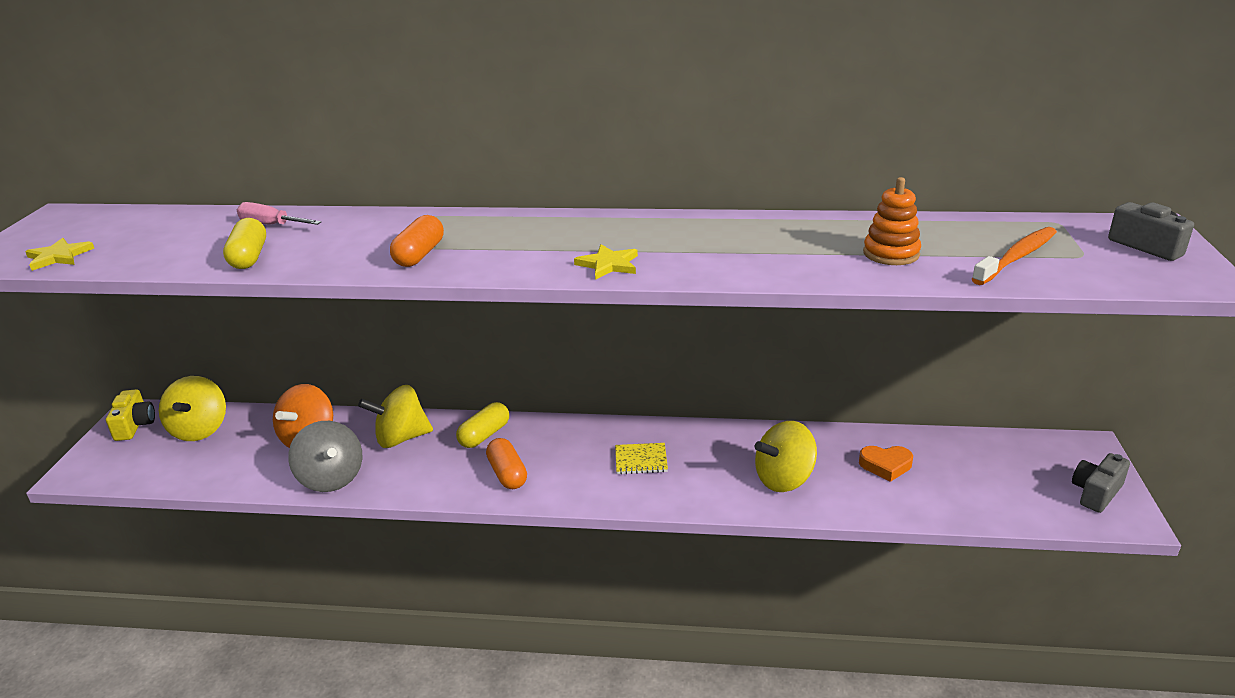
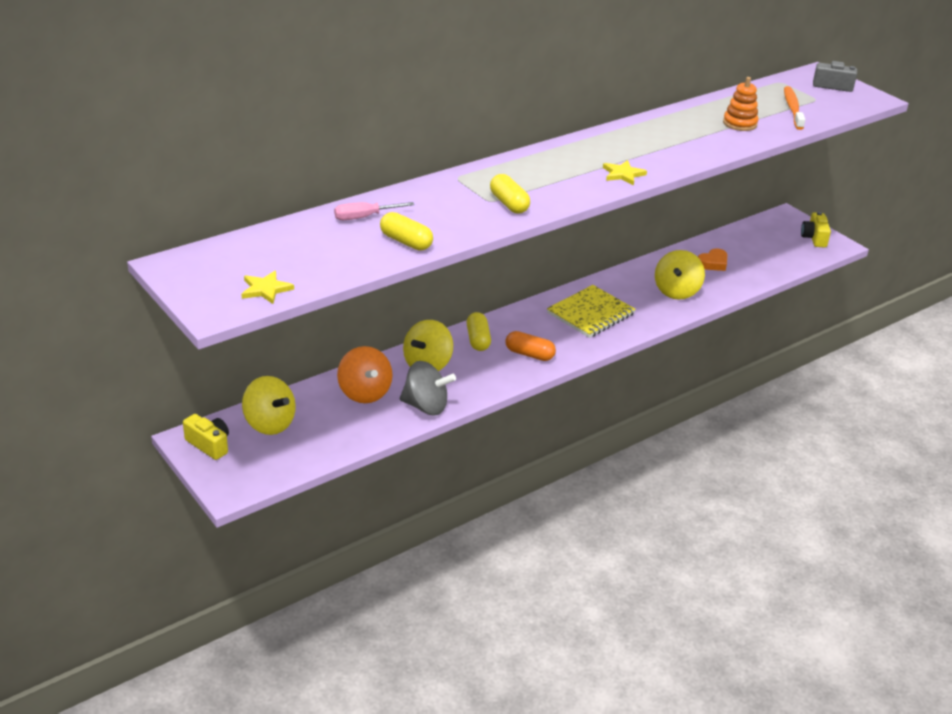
camera: 45 degrees left, 5 degrees up
(419, 255) = (509, 204): orange capsule -> yellow capsule
(641, 460) = (591, 314): yellow notebook -> yellow notebook, size x1.85
(1096, 493) = (814, 238): grey camera -> yellow camera

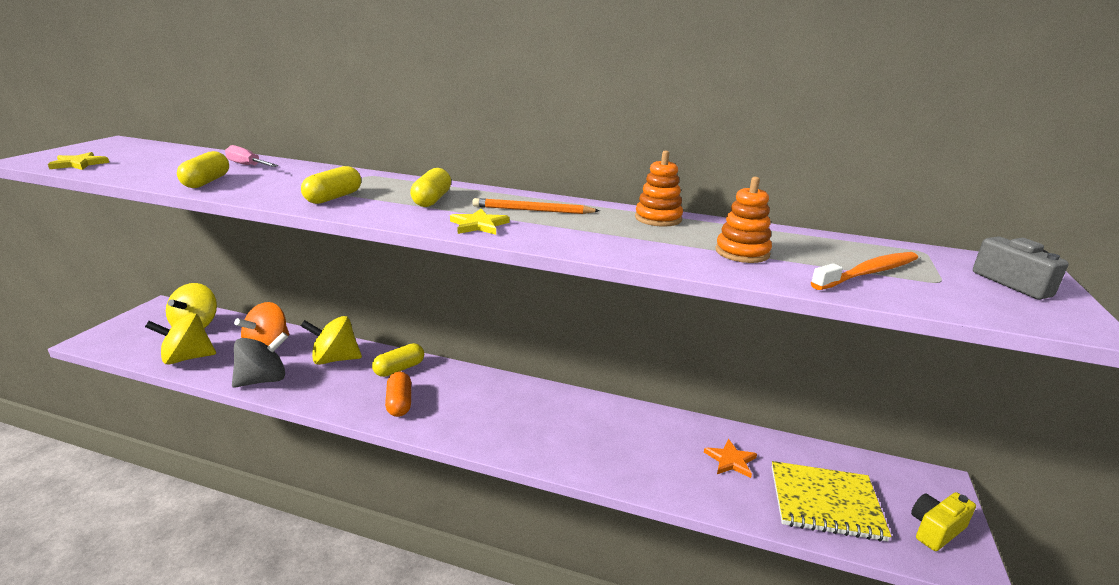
camera: 55 degrees right, 10 degrees down
(209, 445) = (155, 315): yellow camera -> none
(426, 406) = (263, 380): grey spinning top -> grey spinning top turned 105 degrees counterclockwise
(551, 173) = (432, 200): none -> yellow capsule
(591, 314) = (514, 413): yellow notebook -> yellow notebook (825, 503)
(609, 149) = (532, 210): none -> orange pencil
(664, 121) = (658, 219): none -> orange stacking toy
(676, 291) = (631, 454): yellow spinning top -> yellow spinning top (187, 358)
(713, 263) = (730, 460): orange heart -> orange star

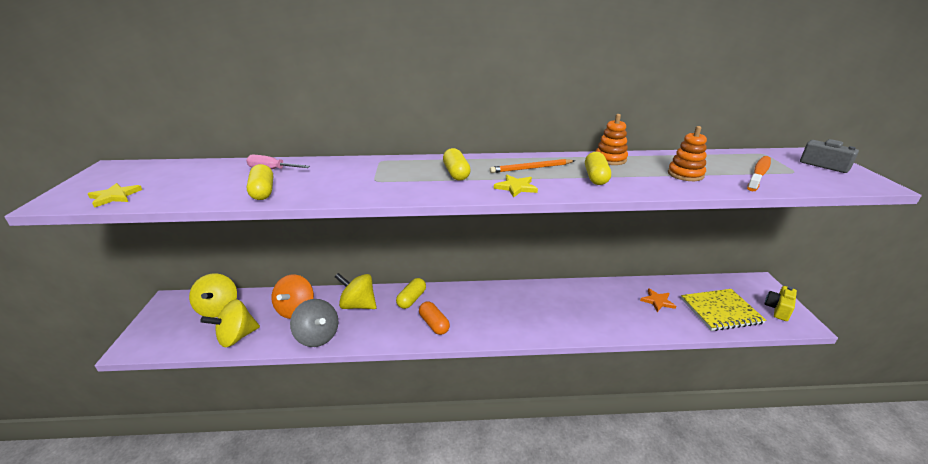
camera: 20 degrees left, 5 degrees up
(263, 380) = (317, 336): grey spinning top -> grey spinning top turned 105 degrees clockwise
(333, 198) = (385, 186): yellow capsule -> yellow capsule (595, 177)
(335, 359) = (358, 305): yellow spinning top -> yellow spinning top turned 45 degrees clockwise

